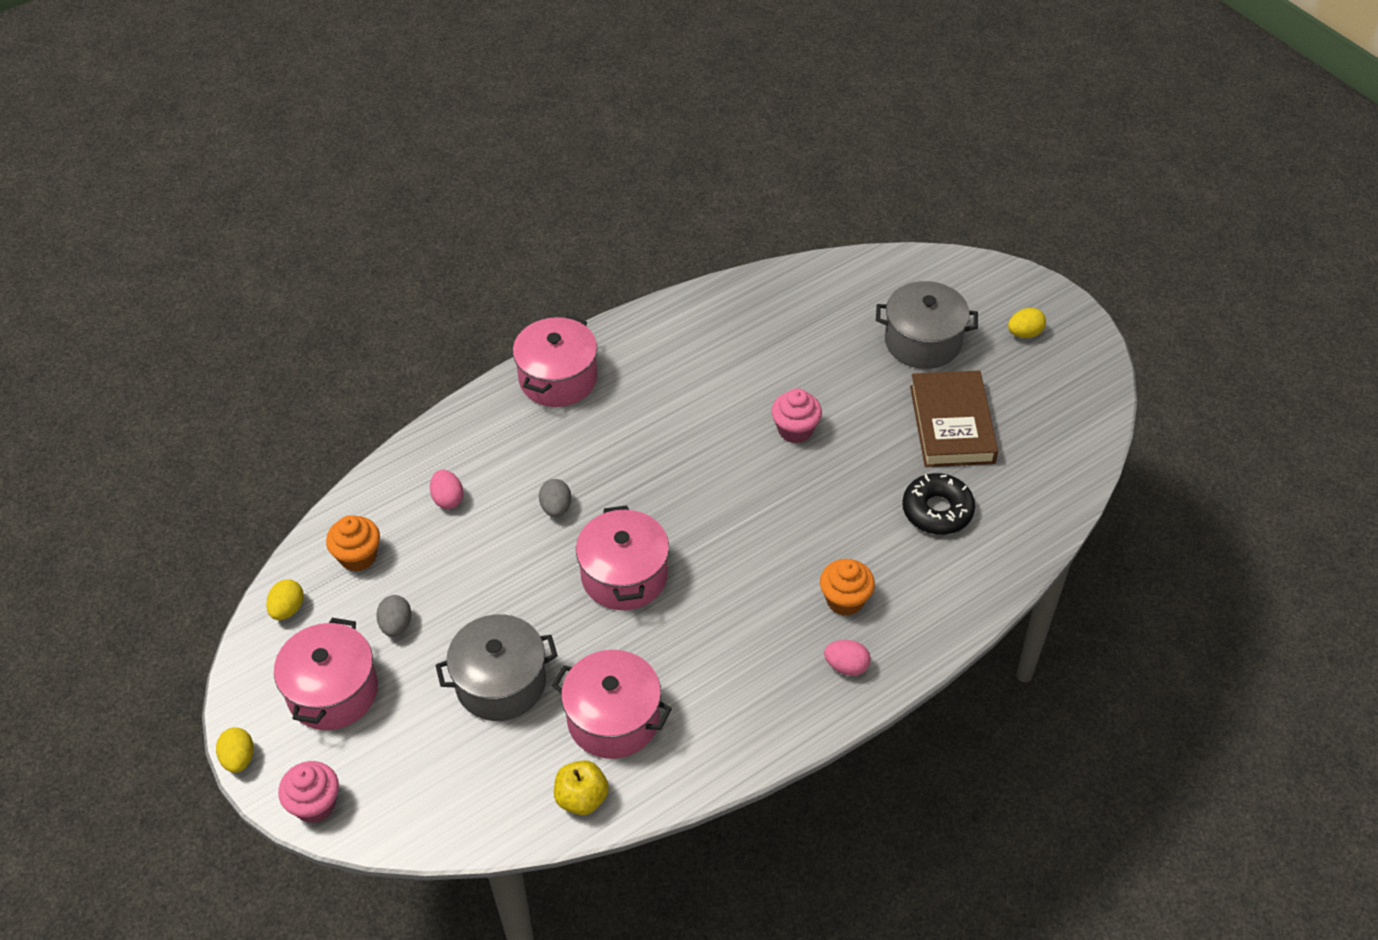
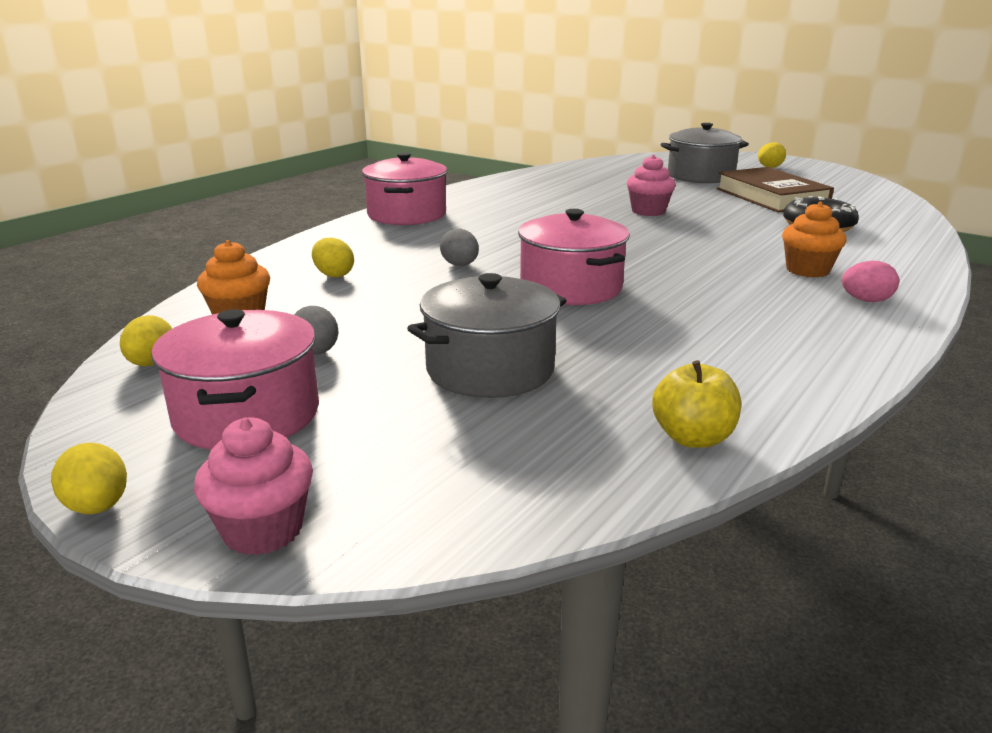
camera: 20 degrees left, 25 degrees down
(448, 499) = (334, 275): pink egg -> yellow egg
(613, 719) = (661, 370): pink pot -> none

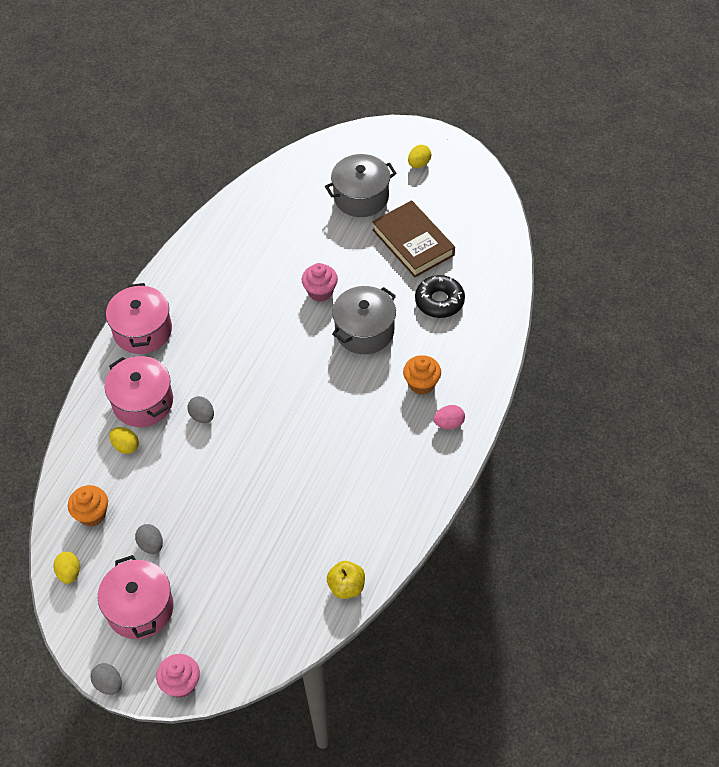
camera: 10 degrees left, 30 degrees up
(98, 507) = (109, 684): yellow egg -> grey egg
(490, 369) = (246, 544): grey pot -> grey pot (364, 331)
(571, 287) = (277, 437): pink pot -> pink pot (143, 402)

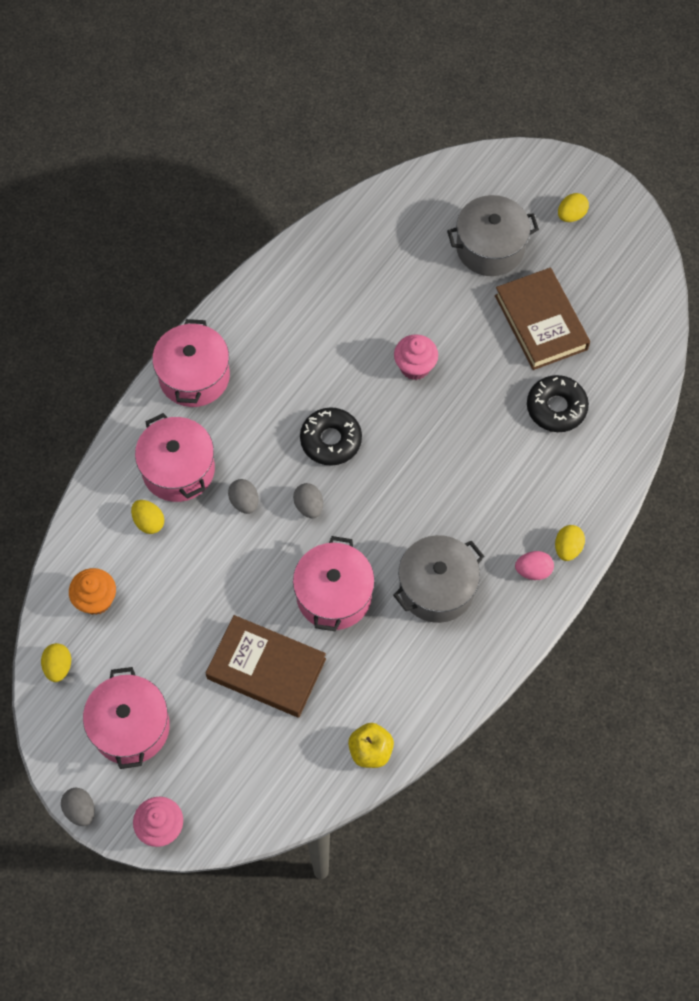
camera: 10 degrees right, 10 degrees up
(151, 544) = (157, 651): grey egg -> grey egg (309, 506)
(246, 540) = (266, 669): none -> brown book
(264, 357) = (331, 440): none -> black donut
(290, 473) = (334, 595): none -> pink pot
(364, 331) = (457, 429): grey pot -> grey pot (437, 588)
(421, 384) = (511, 512): orange cupcake -> none
(472, 401) = (567, 548): none -> yellow egg

